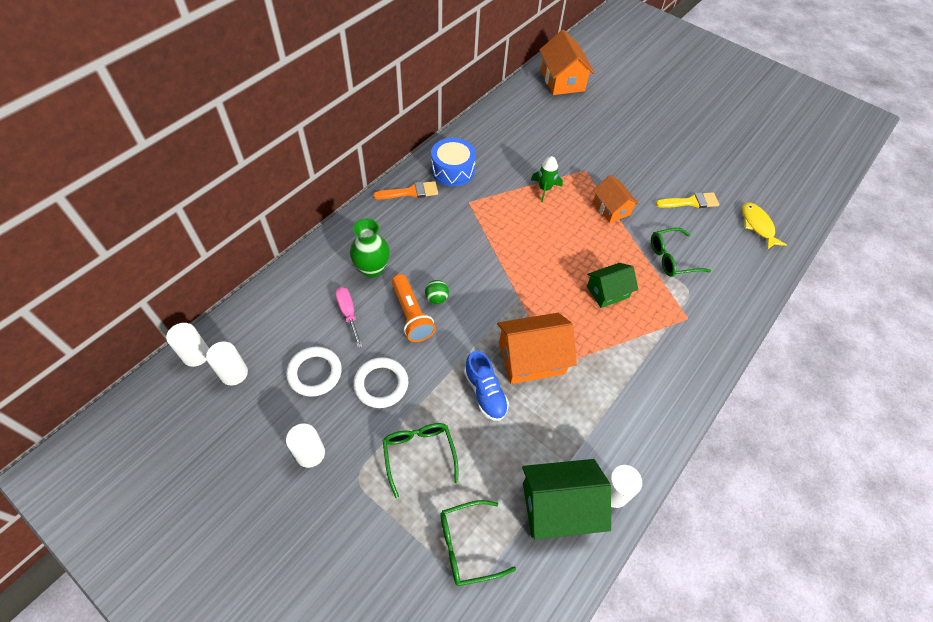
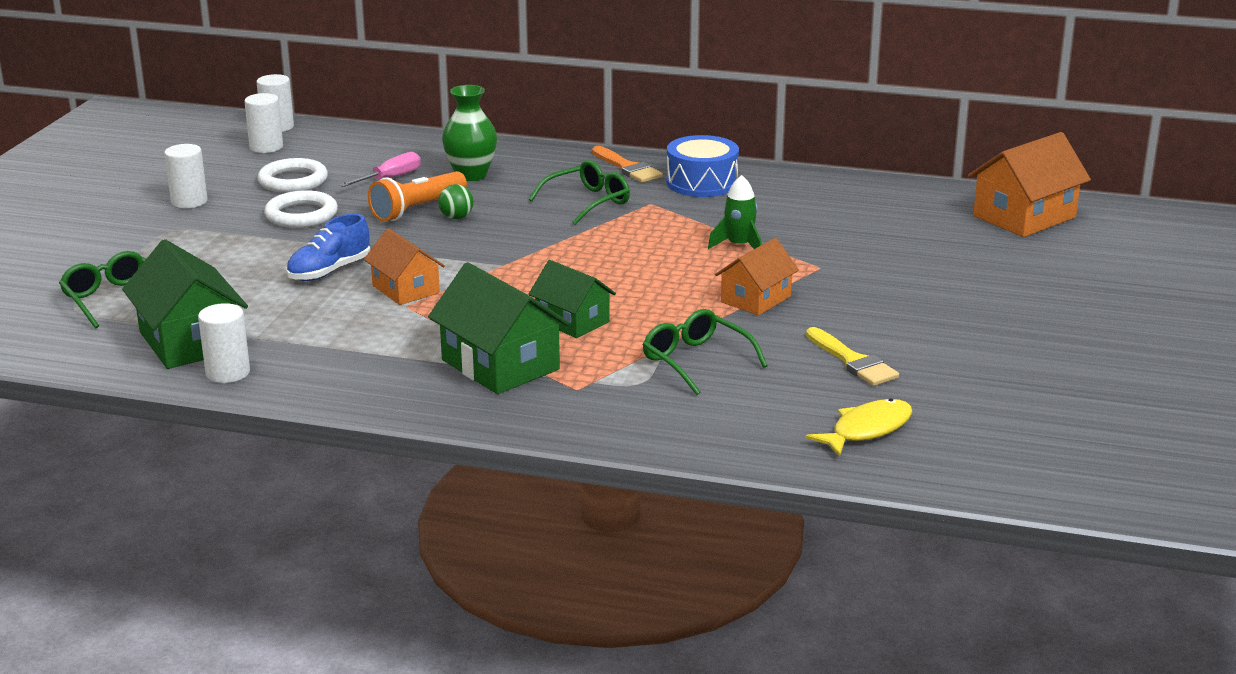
camera: 70 degrees right, 30 degrees down
(419, 454) = (219, 252): green glasses -> green glasses (587, 202)
(531, 358) = (406, 289): orange house -> orange house, size x0.64
(649, 342) = (500, 365): none -> green house

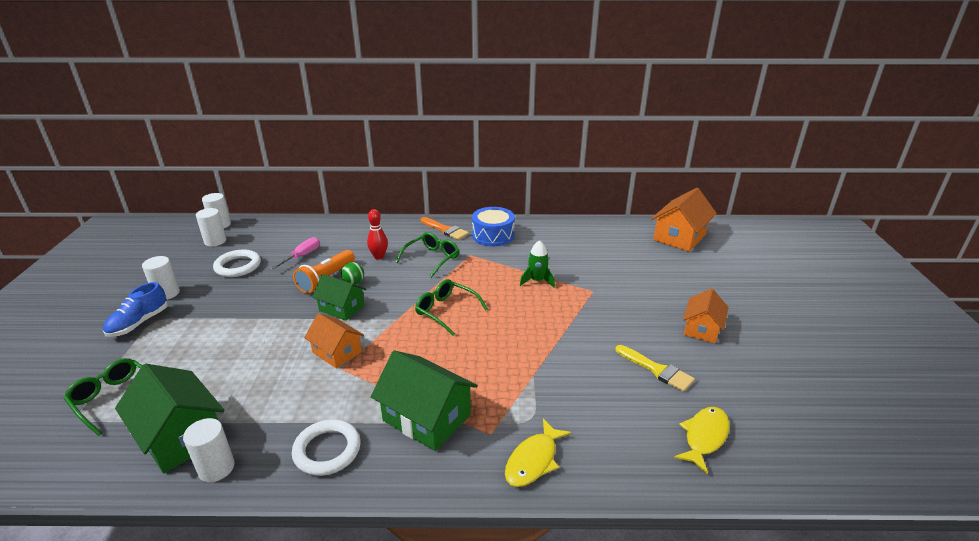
camera: 15 degrees left, 5 degrees up
(301, 215) = (248, 294): white ring -> white ring (327, 450)
(329, 271) = (278, 343): blue shoe -> blue shoe (139, 323)
(471, 175) = (353, 247): green vase -> none
(506, 191) = (379, 257): none -> red bowling pin
(572, 321) = (461, 364): green house -> green house (342, 308)
(619, 418) = (533, 460): none -> yellow fish
(696, 361) = (559, 388): green glasses -> green glasses (446, 311)
(756, 299) = (569, 324): orange house -> orange house (702, 329)

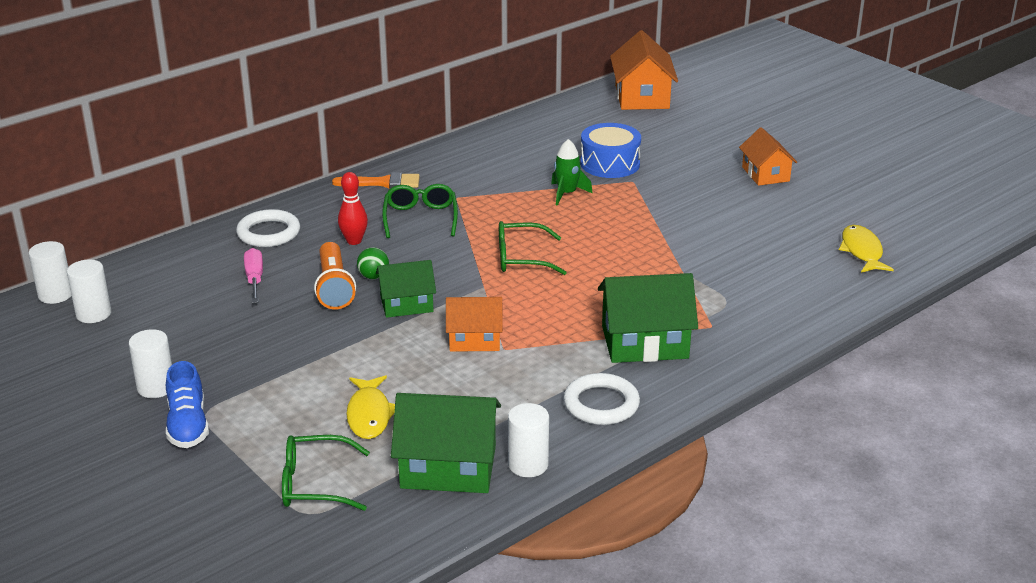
camera: 40 degrees left, 0 degrees up
(238, 266) = (191, 323): white ring -> white ring (268, 233)
(493, 235) = (448, 168): blue drum -> blue drum (610, 164)
(533, 460) = (769, 325): yellow fish -> yellow fish (369, 415)
(657, 370) = (772, 221): yellow brush -> none

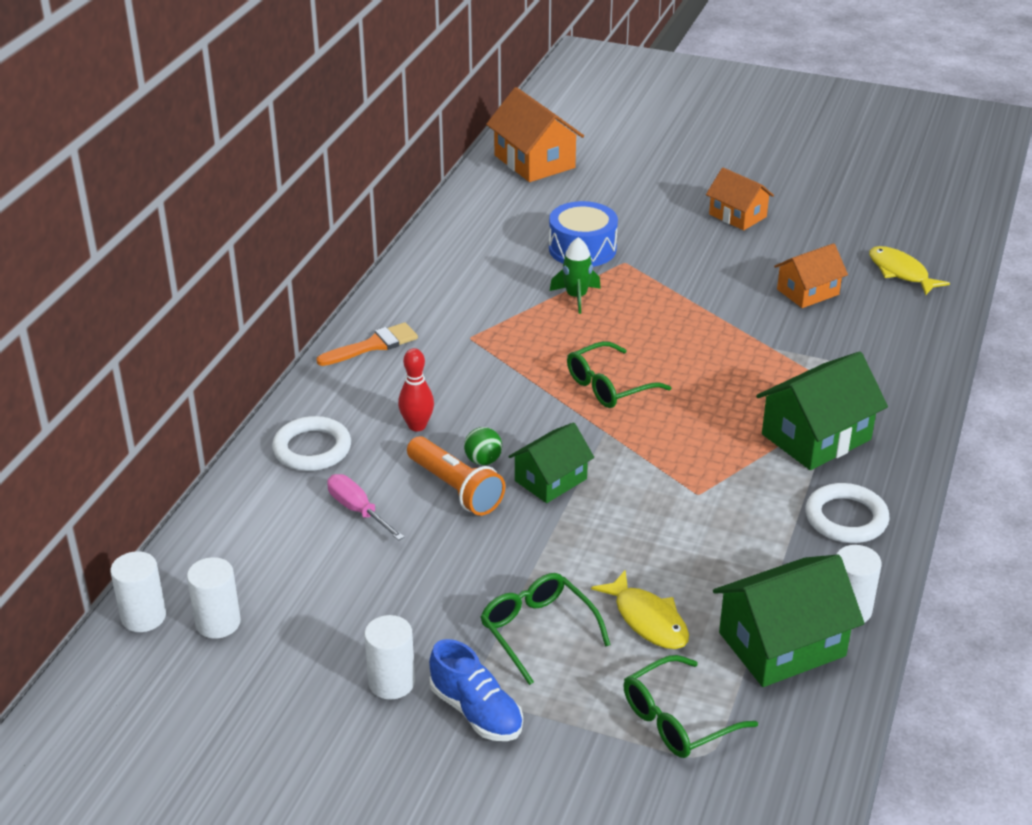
camera: 30 degrees left, 5 degrees up
(420, 218) = (458, 374): green glasses -> green glasses (538, 631)
(474, 339) = (659, 494): orange house -> orange house (808, 292)

